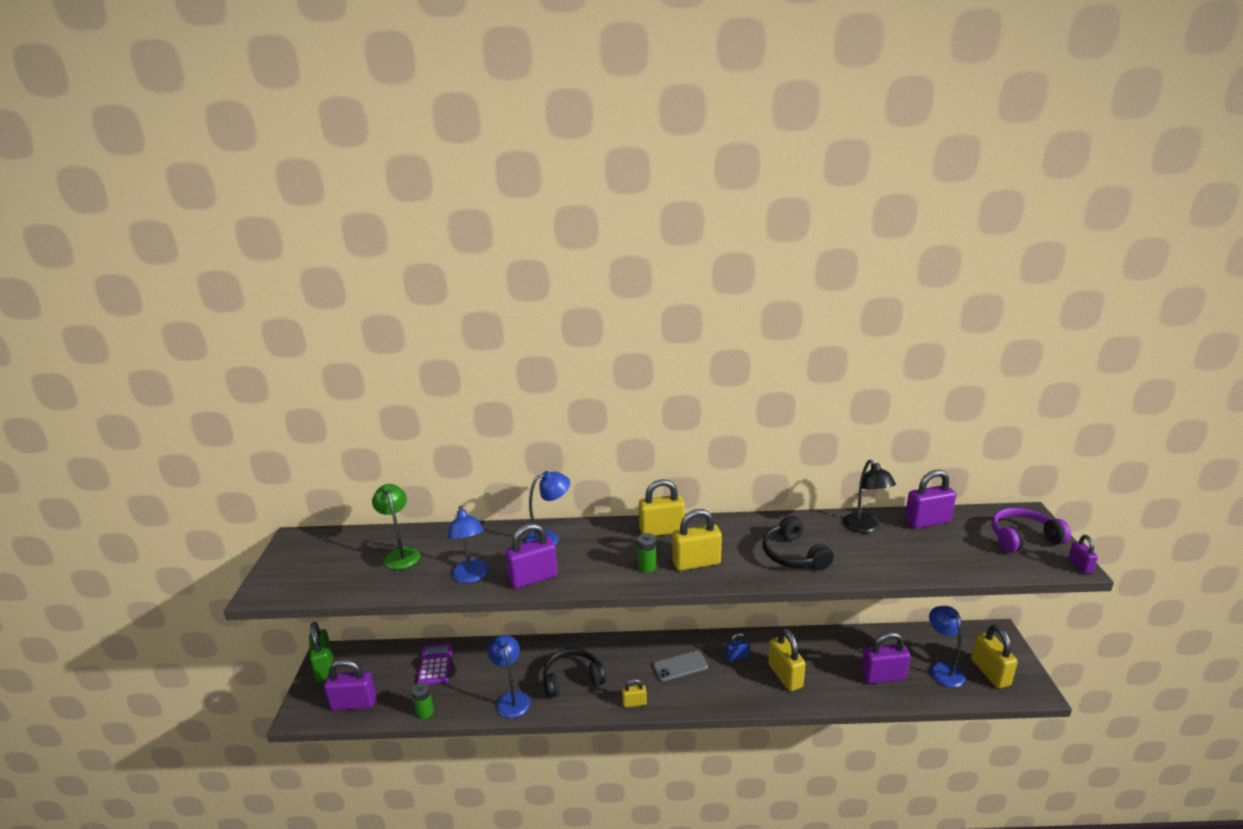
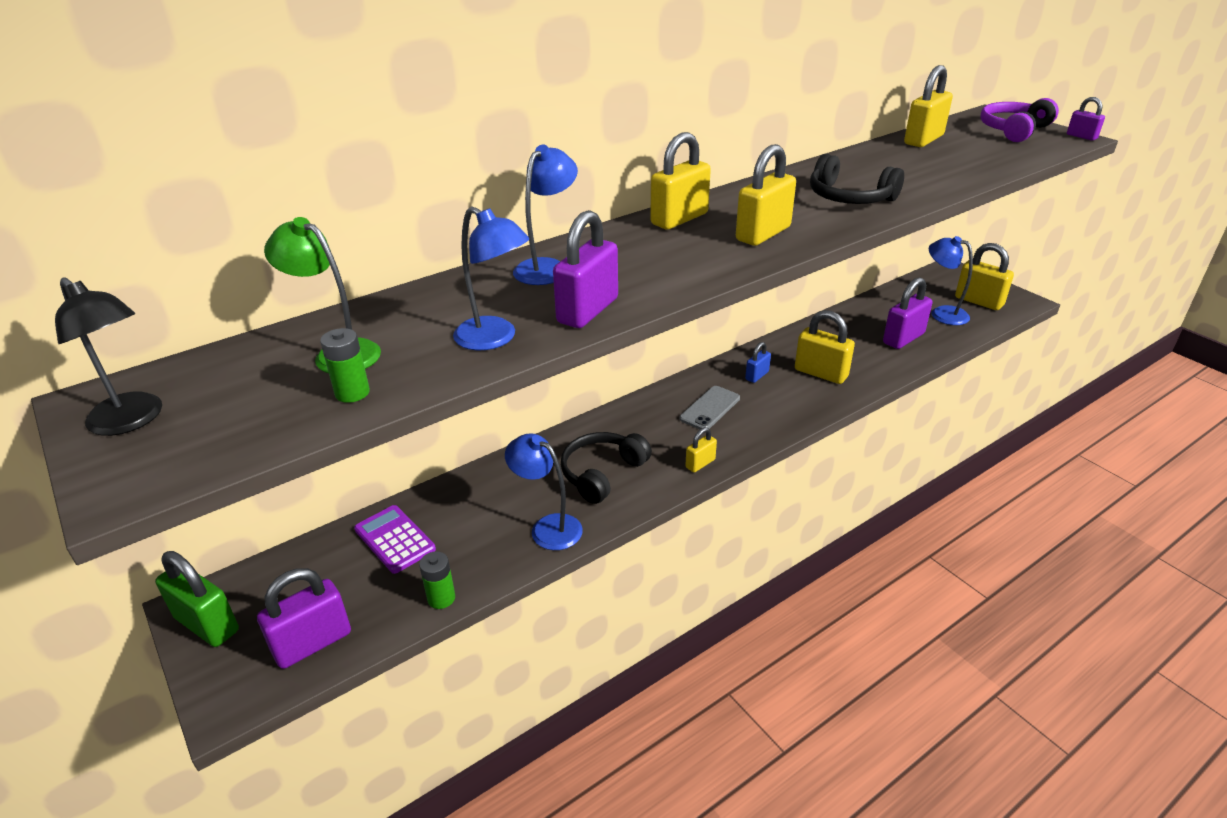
camera: 35 degrees left, 10 degrees up
(647, 567) = (714, 254): green battery -> green battery (352, 393)
(865, 528) = (879, 159): black lamp -> black lamp (132, 421)
(927, 522) = (923, 140): purple padlock -> yellow padlock

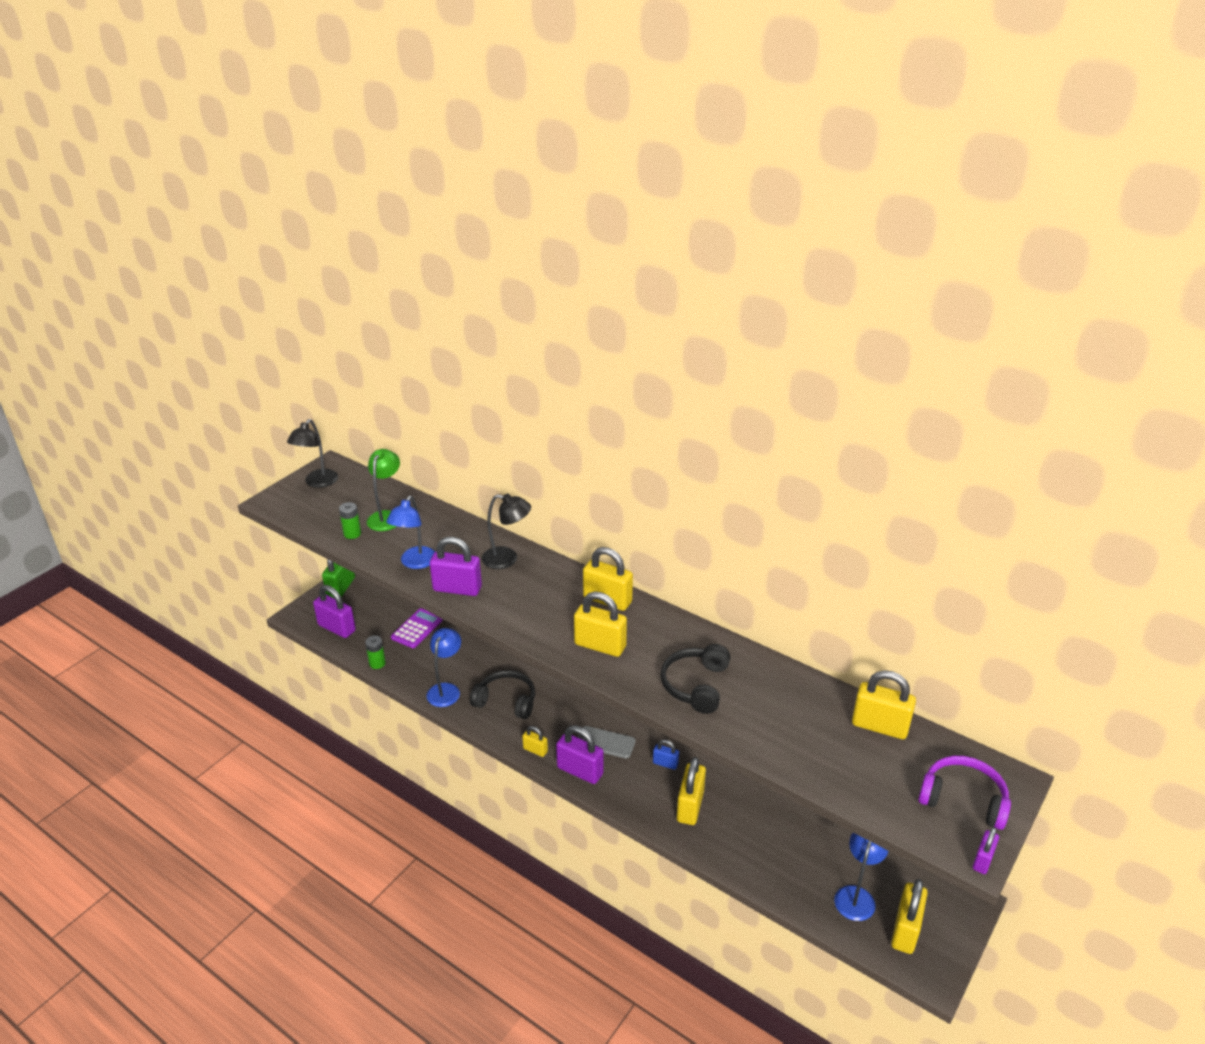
camera: 70 degrees right, 0 degrees up
(547, 267) = (507, 559): blue lamp -> black lamp
(903, 338) = (784, 864): purple padlock -> purple padlock (580, 771)

